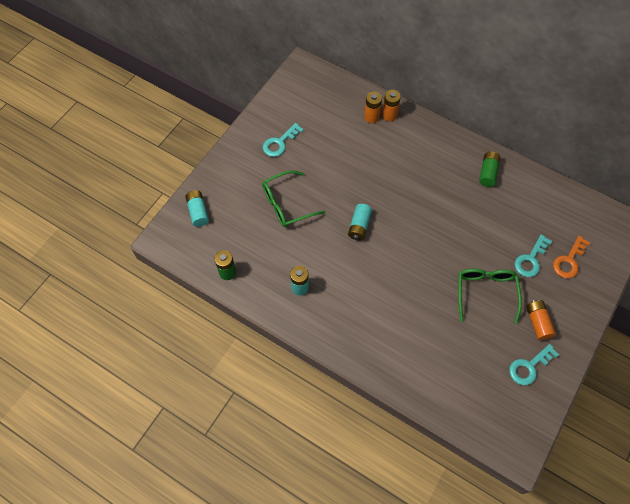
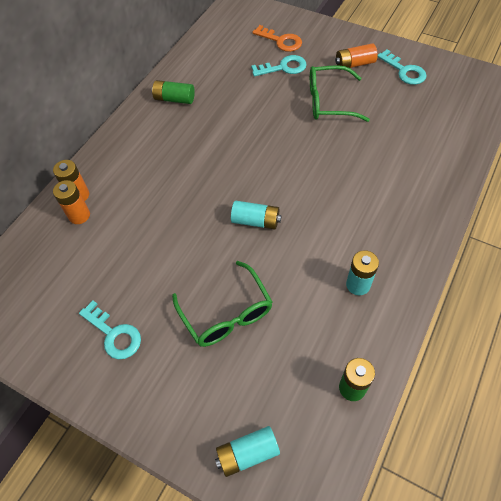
camera: 90 degrees left, 5 degrees down
(530, 260) = (284, 67): turquoise key -> turquoise key turned 45 degrees counterclockwise

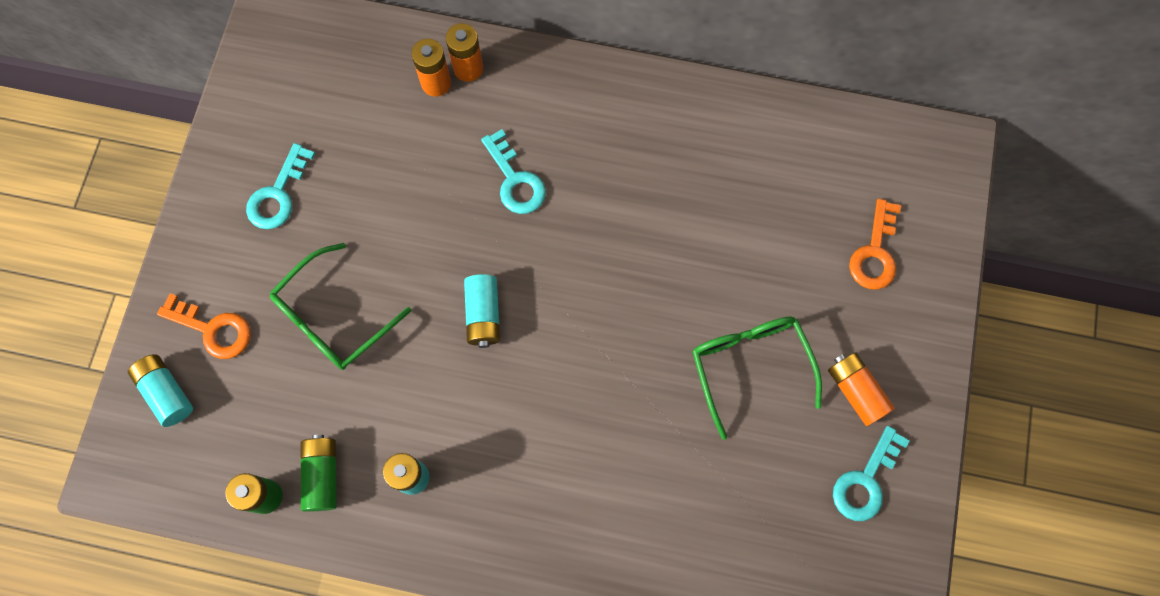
camera: 70 degrees right, 15 degrees up
(174, 99) = (683, 127): green battery -> green battery (322, 475)
(206, 404) = (213, 329): none -> orange key
(284, 67) = (809, 274): turquoise key -> turquoise key (515, 180)

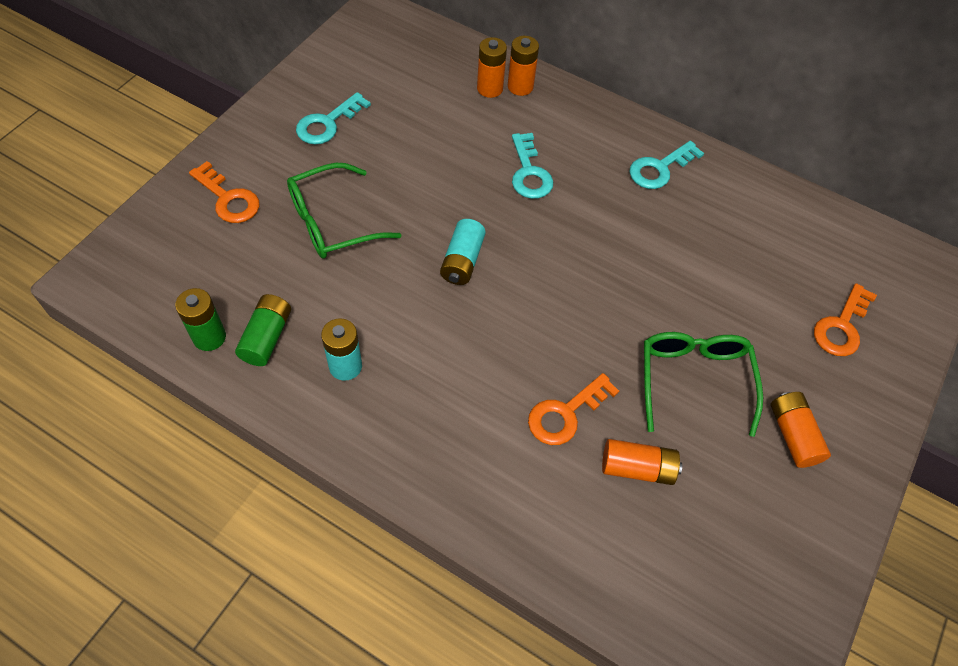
camera: 15 degrees right, 15 degrees down
(167, 392) = (167, 231): turquoise battery -> none
(640, 449) = (565, 414): none -> orange key
(722, 479) = (637, 468): none -> orange battery
(865, 481) = (782, 519): turquoise key -> turquoise key (659, 169)

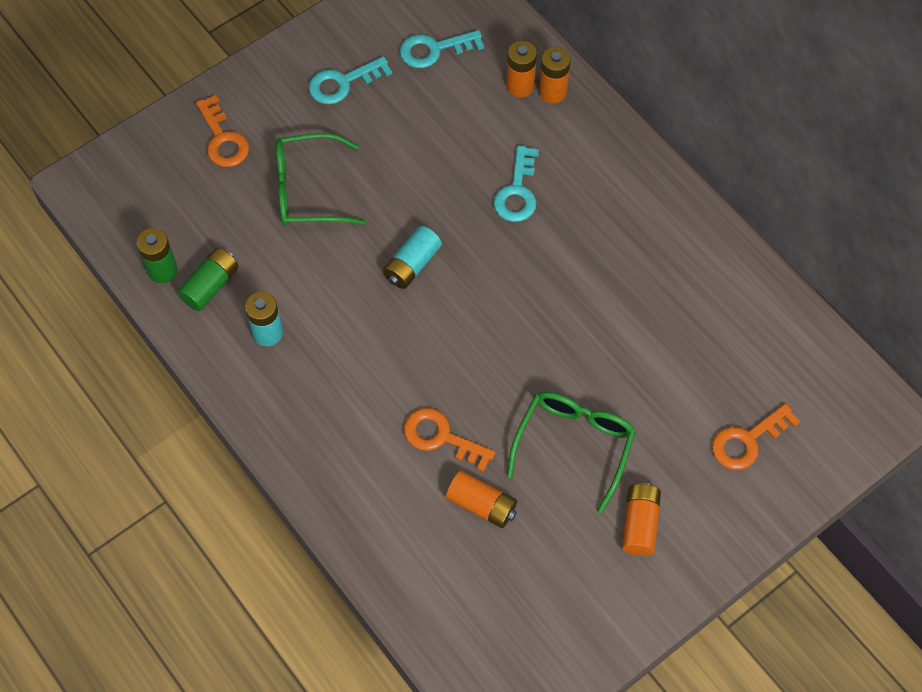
camera: 25 degrees right, 5 degrees up
(565, 414) = (441, 437): orange key -> orange key turned 45 degrees clockwise
(659, 169) = (652, 224): turquoise key -> turquoise key (434, 50)

